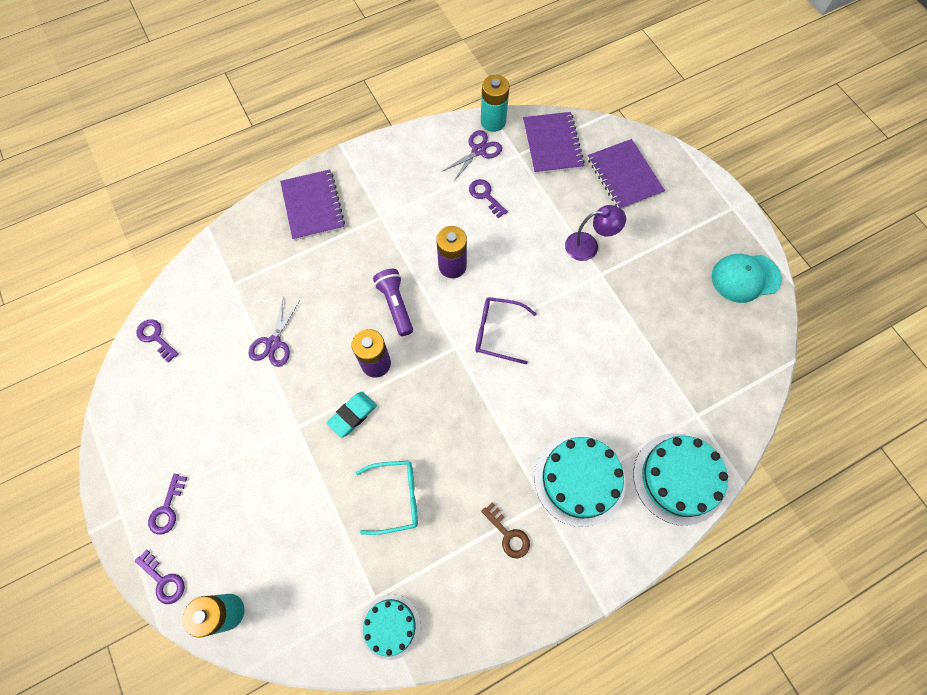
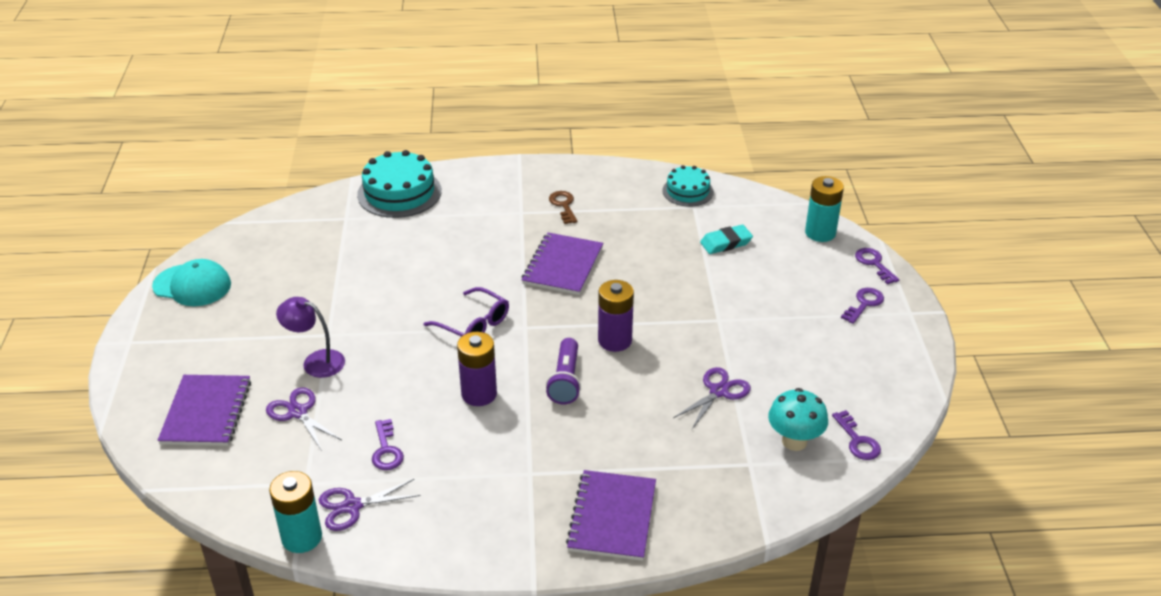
camera: 155 degrees left, 30 degrees down
(204, 317) = (794, 441): none -> turquoise mushroom
(352, 415) = (659, 311): turquoise eraser -> turquoise eraser (726, 243)
(396, 497) = (646, 250): turquoise glasses -> none
(552, 144) = (253, 478): purple notebook -> purple notebook (563, 266)
(565, 200) = (298, 412): none -> purple scissors
(579, 479) = (480, 215): turquoise cake -> none

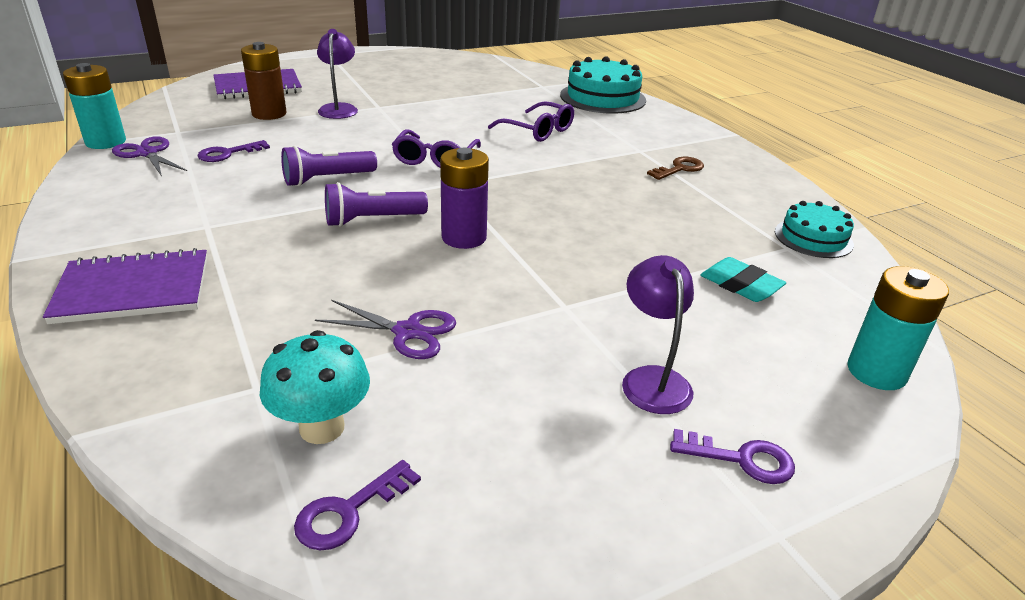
camera: 65 degrees right, 5 degrees down
(192, 285) = (407, 58): turquoise cap -> none
(298, 412) = (269, 114): purple scissors -> brown battery
(450, 252) = (538, 131): none -> purple glasses
(479, 394) = (327, 179): purple battery -> purple flashlight
(563, 266) = (573, 186): purple notebook -> none
(798, 310) = (652, 379): none -> purple lamp
(874, 264) = (871, 455): purple key -> none

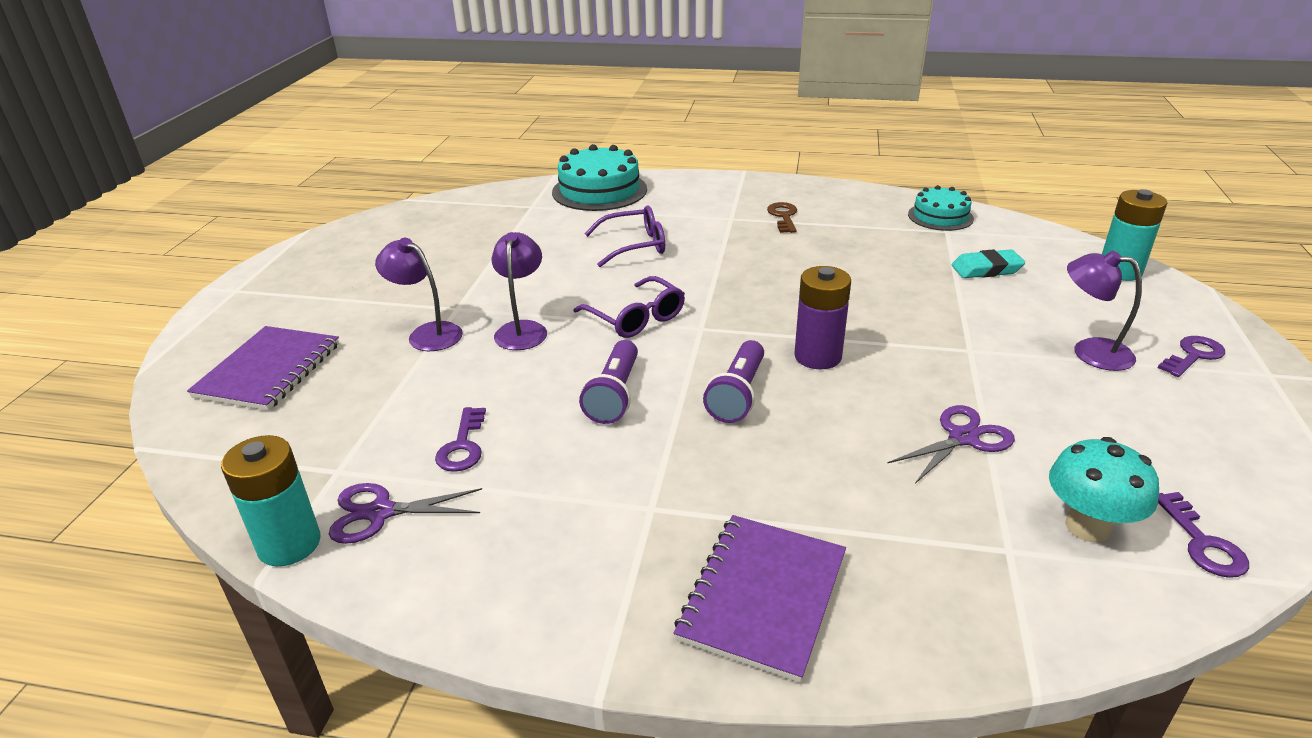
camera: 50 degrees left, 0 degrees up
(269, 114) = (375, 385): brown battery -> none
(376, 131) = (522, 329): none -> purple lamp

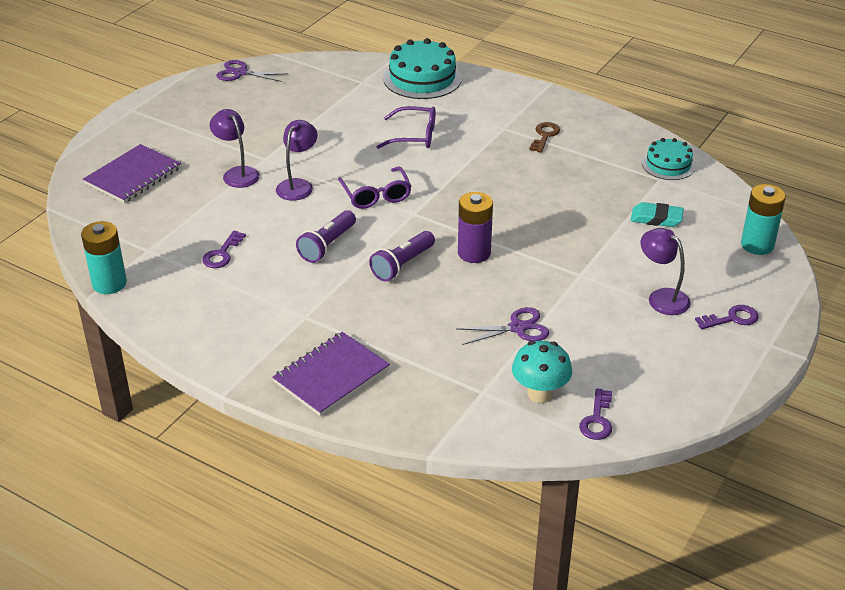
camera: 20 degrees right, 5 degrees up
(380, 512) = (161, 279): purple scissors -> purple scissors (240, 73)

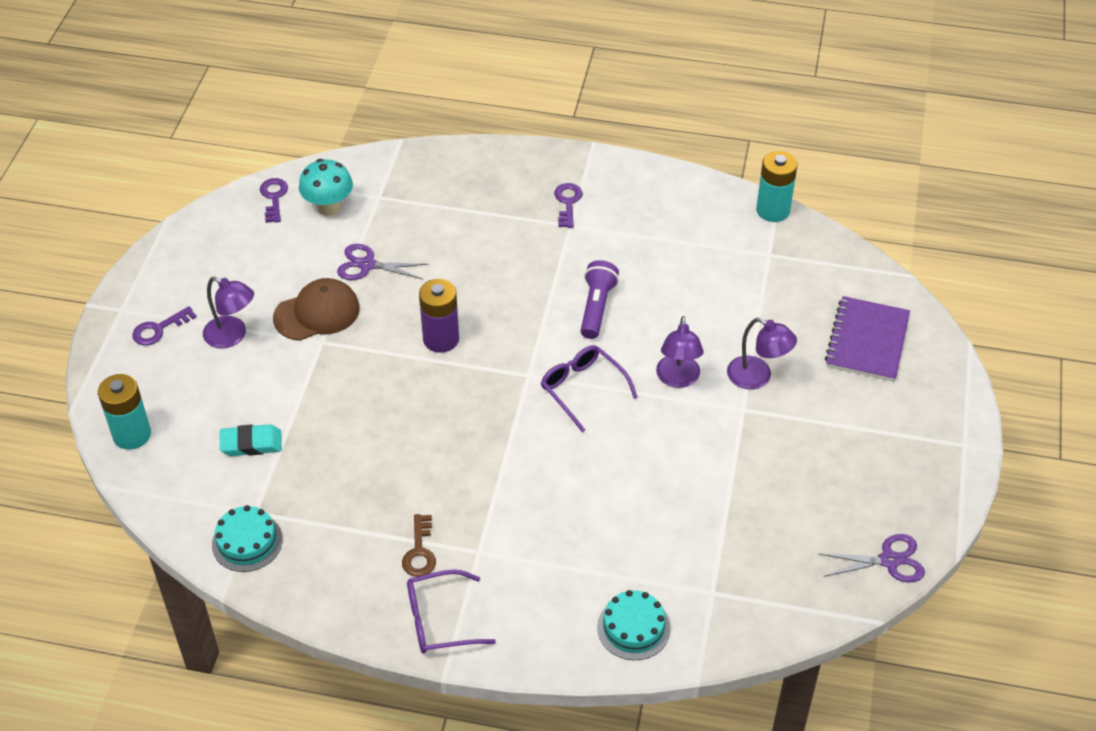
camera: 160 degrees right, 10 degrees up
(222, 254) = (694, 269): purple key -> purple key (567, 203)
(331, 376) = (514, 178): purple notebook -> none
(402, 265) = (508, 304): purple flashlight -> none
(414, 136) = (586, 501): purple glasses -> purple glasses (439, 620)
(422, 78) = (633, 628): turquoise cake -> turquoise cake, size x0.61
(518, 328) = (367, 265): purple scissors -> purple scissors turned 45 degrees clockwise
(578, 298) = (317, 313): none -> brown cap

